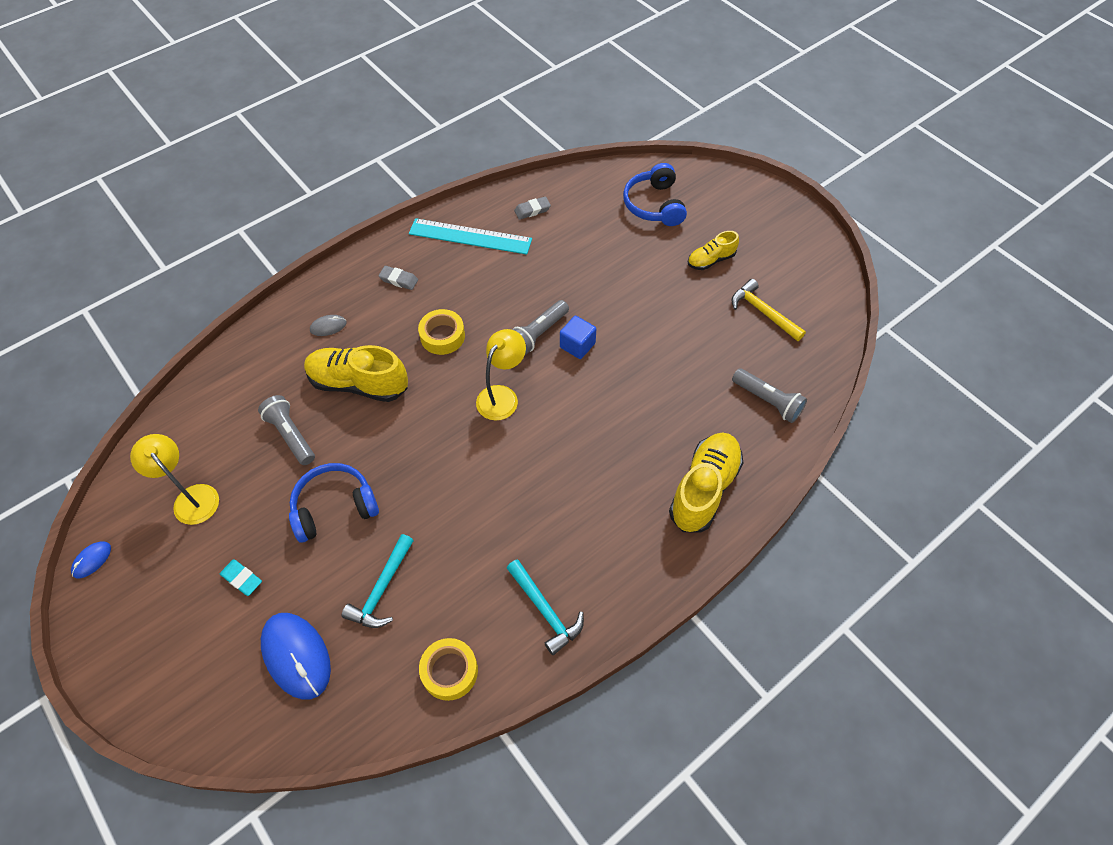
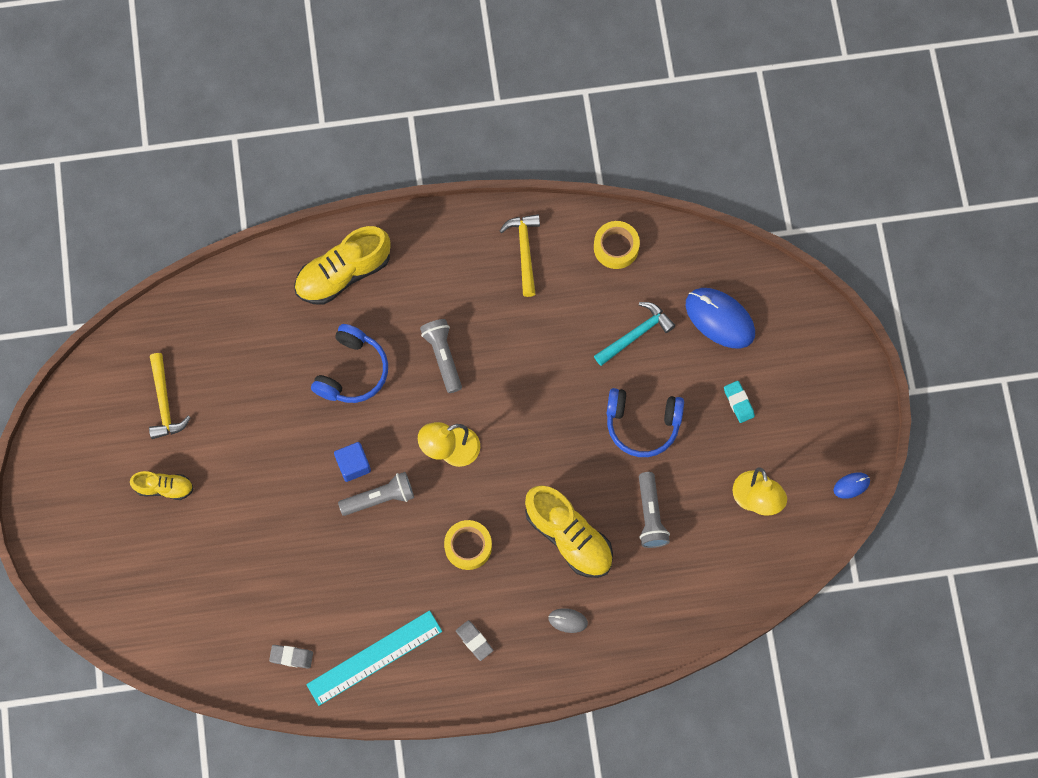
camera: 150 degrees left, 15 degrees up
(296, 656) = (720, 319): blue mouse -> blue mouse turned 45 degrees counterclockwise
(470, 236) = (374, 658): turquoise ruler -> turquoise ruler turned 75 degrees counterclockwise
(545, 610) = (524, 251): turquoise hammer -> yellow hammer
(654, 205) = (165, 590): blue headphones -> blue headphones (352, 371)
(767, 401) = (233, 317): grey flashlight -> grey flashlight (443, 357)

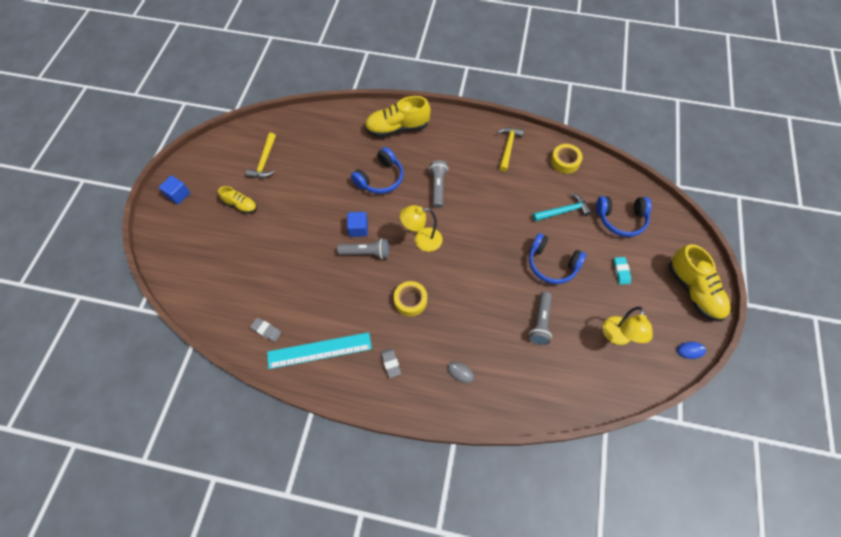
camera: 20 degrees right, 10 degrees down
(62, 504) = (178, 195): none -> blue cube
(568, 537) = (480, 317): yellow shoe -> yellow shoe (693, 290)
(720, 319) = (621, 219): blue mouse -> blue headphones

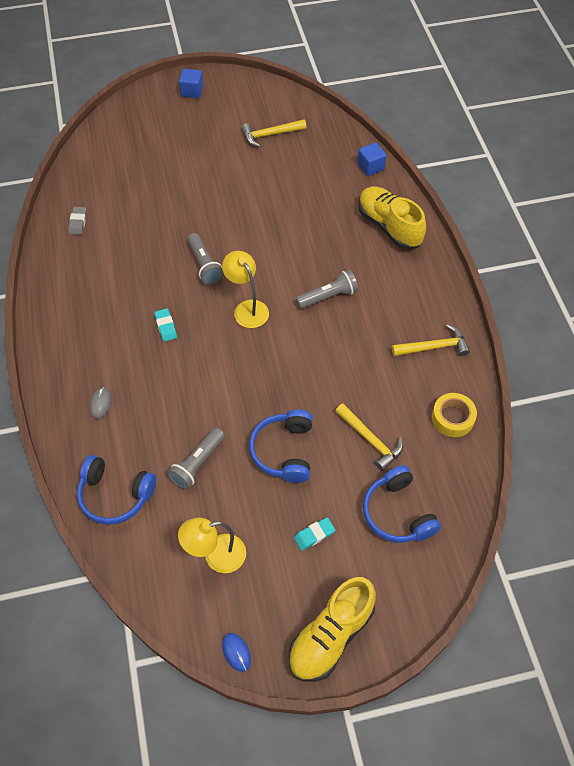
camera: 65 degrees right, 5 degrees down
(241, 205) = (206, 141): yellow shoe -> none
(319, 350) = (74, 272): turquoise ruler -> none
(358, 229) = (230, 246): blue cube -> blue cube (370, 167)
(380, 178) = (308, 238): blue headphones -> blue headphones (115, 495)
(391, 363) = (85, 337): grey eraser -> none
(410, 300) = (166, 326): yellow tape -> turquoise eraser
(540, 322) = (197, 463): grey flashlight -> grey flashlight turned 45 degrees counterclockwise
(563, 211) = (370, 440): turquoise hammer -> yellow hammer

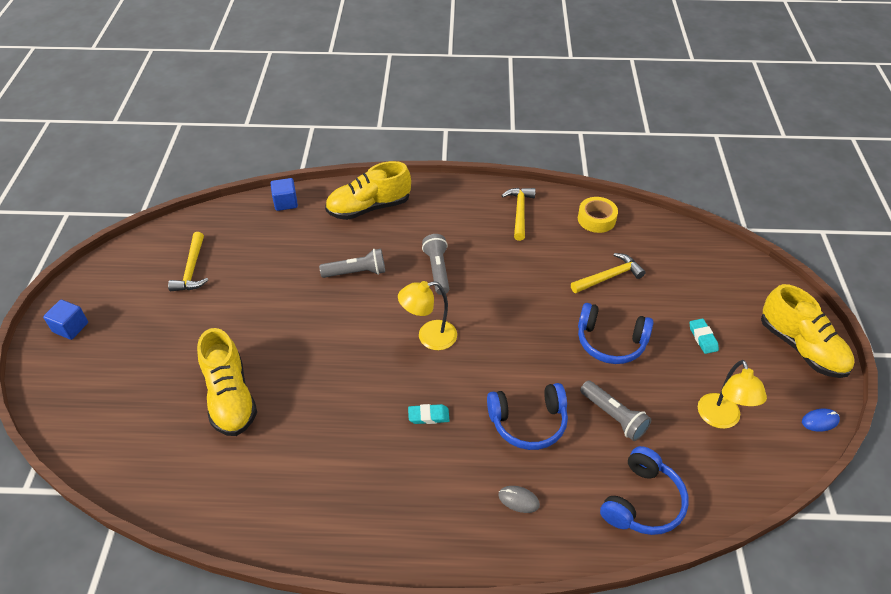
camera: 75 degrees left, 10 degrees down
(78, 222) = (225, 488): grey eraser -> none
(153, 200) = (230, 397): none -> yellow shoe
(204, 265) = (354, 364): grey flashlight -> grey flashlight (356, 272)
(398, 513) = (685, 276): blue headphones -> blue headphones (528, 422)

